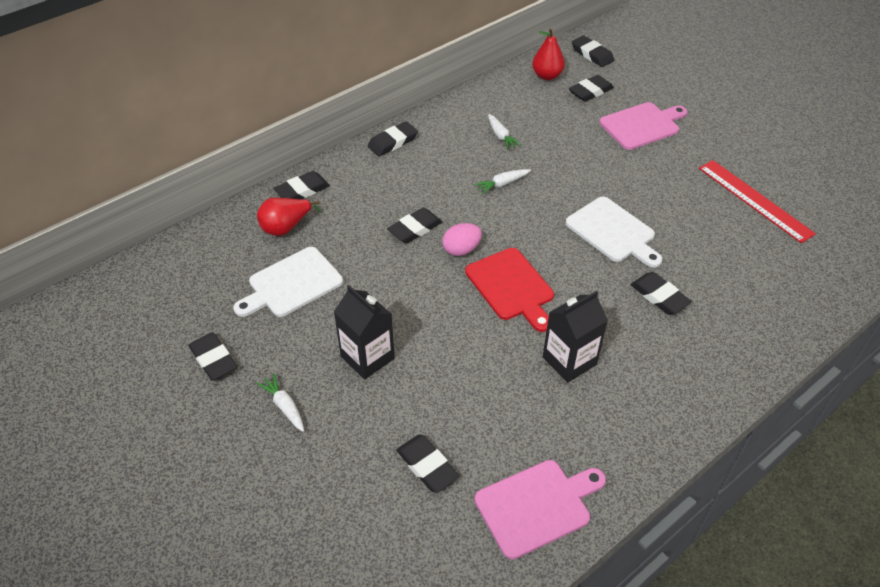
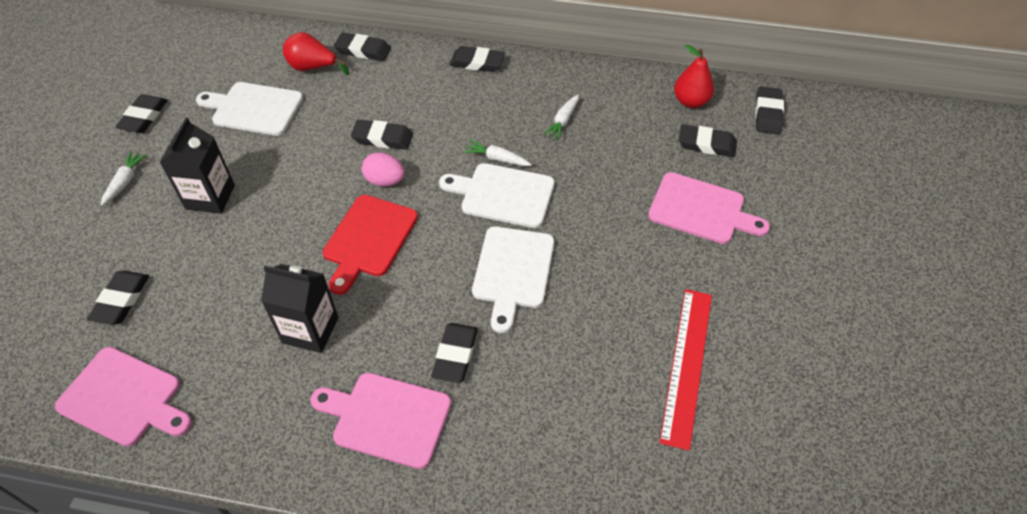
camera: 50 degrees right, 5 degrees up
(539, 199) = (503, 194): none -> white cutting board
(683, 357) = (386, 418): none -> pink cutting board

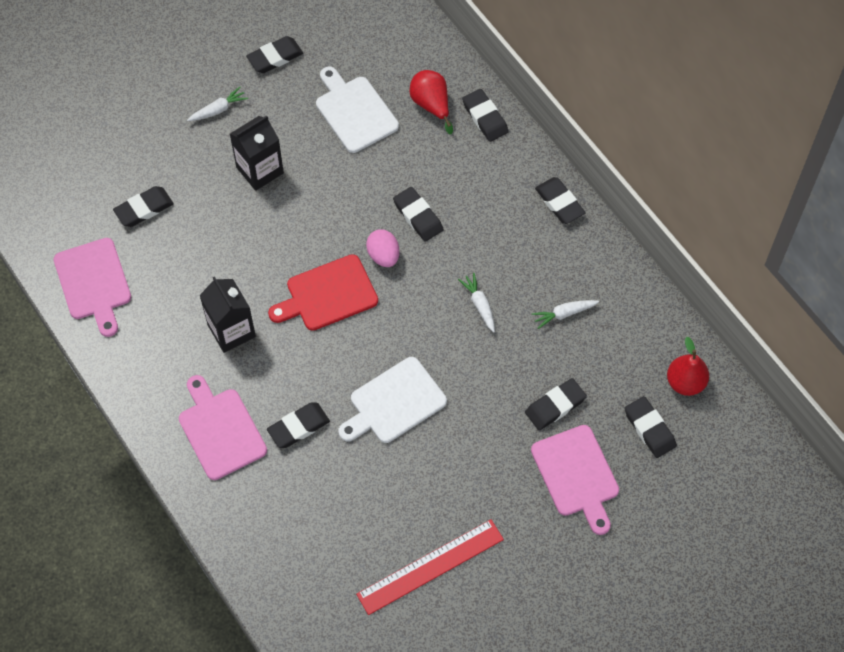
camera: 45 degrees right, 10 degrees up
(503, 194) = (451, 338): white cutting board -> none
(768, 113) = (734, 446): black eraser -> black eraser (555, 406)

